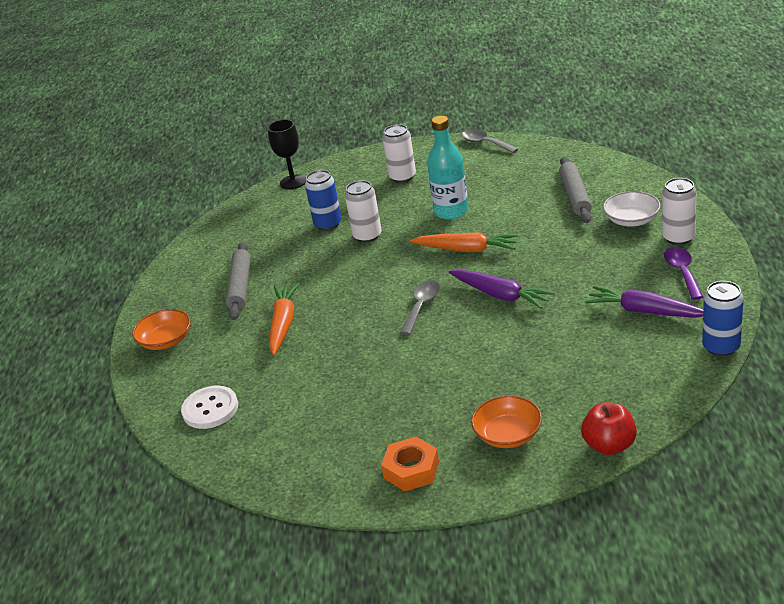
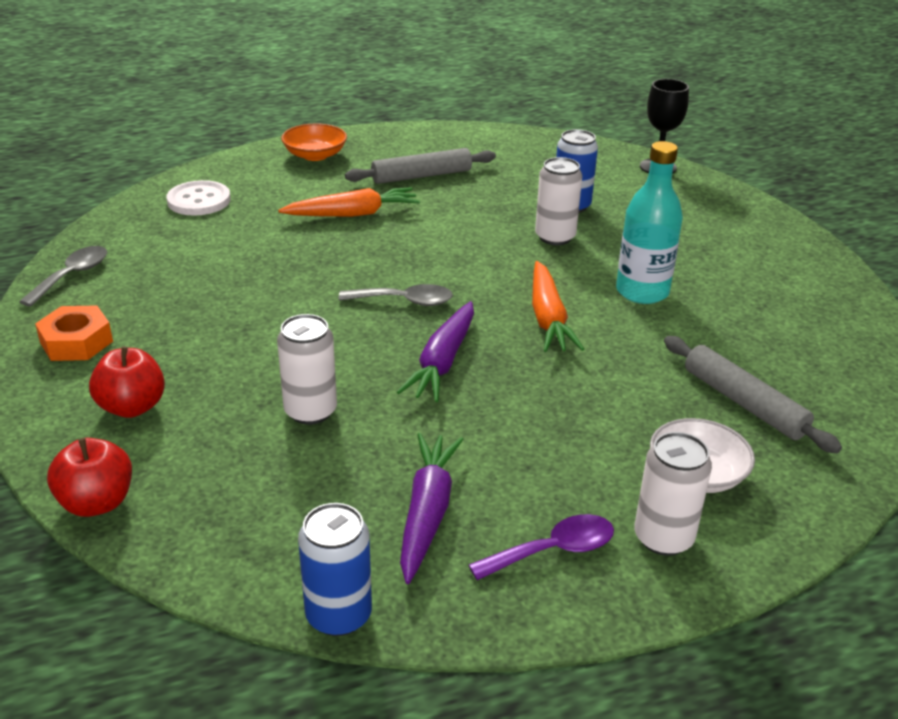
camera: 65 degrees right, 0 degrees up
(402, 177) = (713, 240): white can -> white can (310, 411)
(485, 143) = (852, 295): grey spoon -> grey spoon (72, 276)
(508, 434) = (132, 407): orange bowl -> red apple
(575, 196) = (743, 403): grey rolling pin -> grey rolling pin turned 75 degrees clockwise

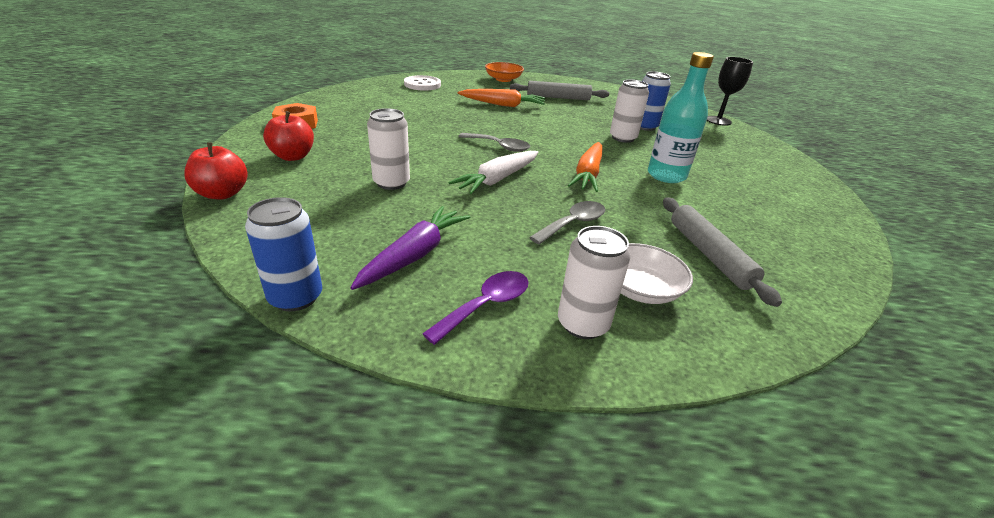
camera: 20 degrees right, 0 degrees up
(72, 276) = (325, 99): grey spoon -> grey spoon (573, 223)
(442, 362) = (498, 179): purple carrot -> white carrot
(553, 550) = (486, 305): purple spoon -> purple spoon turned 45 degrees counterclockwise

